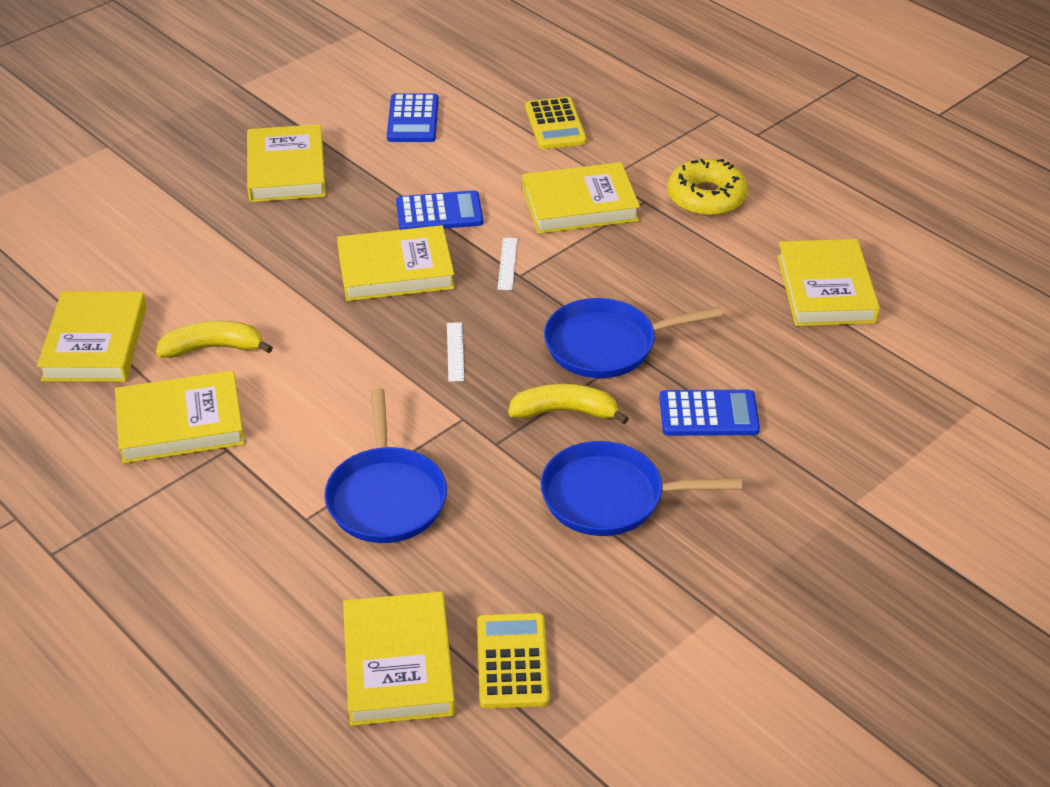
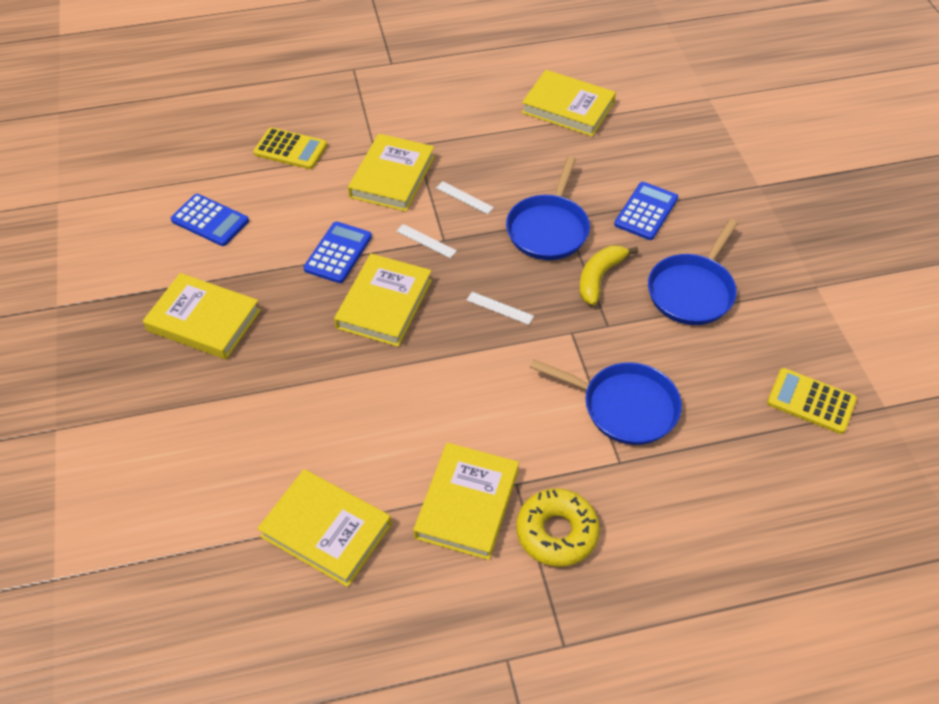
camera: 60 degrees left, 10 degrees up
(213, 348) = (392, 450): yellow banana -> none
(398, 664) = (786, 463): yellow book -> none
(597, 265) = (464, 197): none -> white ruler
(706, 197) = (436, 115): yellow donut -> yellow donut (556, 532)

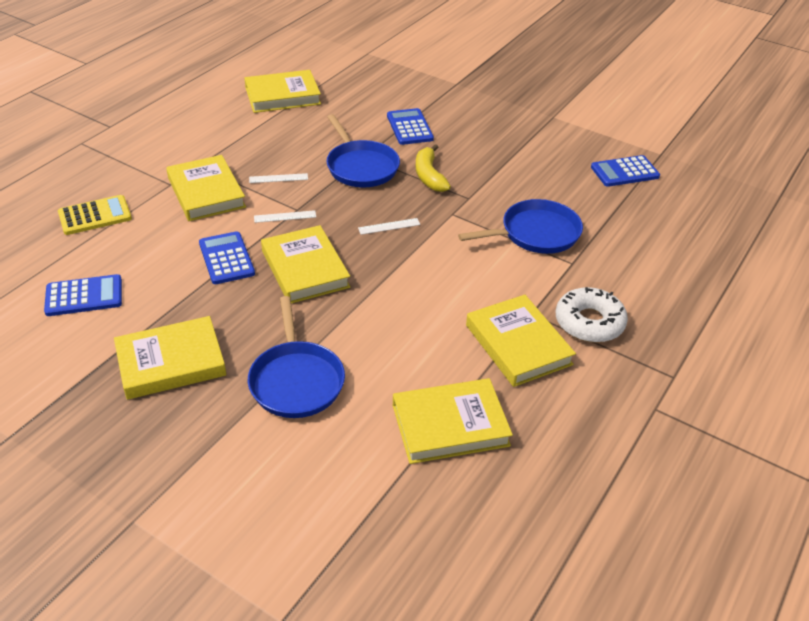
camera: 45 degrees left, 10 degrees down
(556, 532) = (589, 322): yellow donut -> white donut
(692, 291) = (492, 154): blue pan -> blue pan (296, 381)
(811, 401) = (624, 172): yellow calculator -> blue calculator

